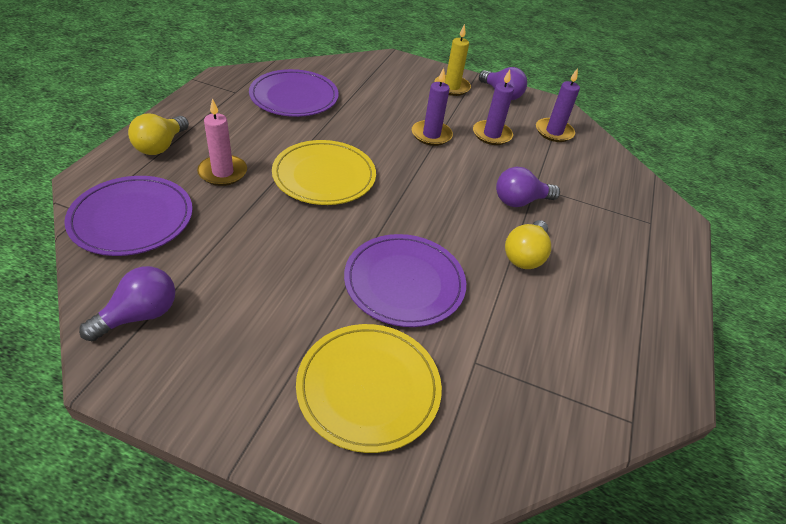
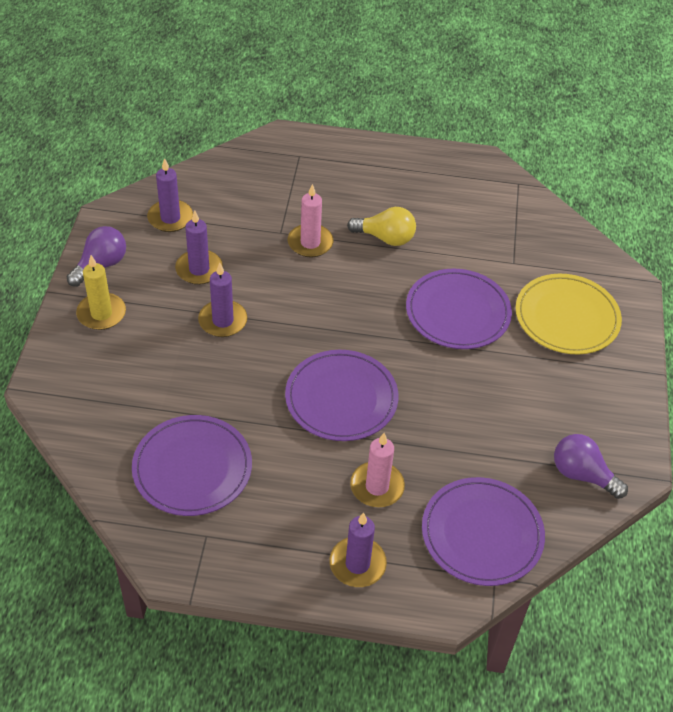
camera: 100 degrees left, 5 degrees up
(161, 146) = (357, 564): yellow light bulb -> purple candle
(324, 176) = (341, 398): yellow plate -> purple plate
(520, 201) = (310, 243): purple light bulb -> pink candle

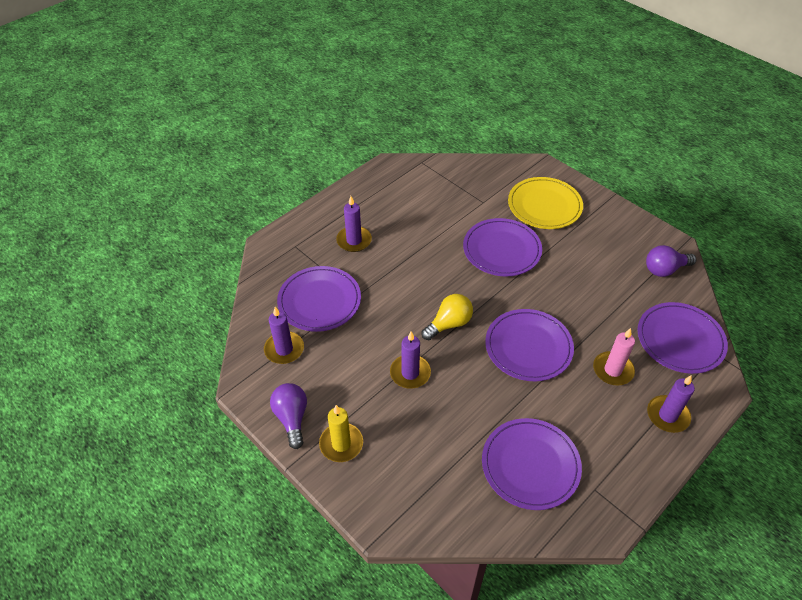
camera: 50 degrees left, 0 degrees up
(199, 269) = (350, 360): purple candle -> purple candle (354, 240)
(249, 210) = (319, 301): none -> purple plate
(310, 243) = (380, 286): pink candle -> none
(385, 238) = (410, 246): yellow light bulb -> yellow light bulb (449, 324)

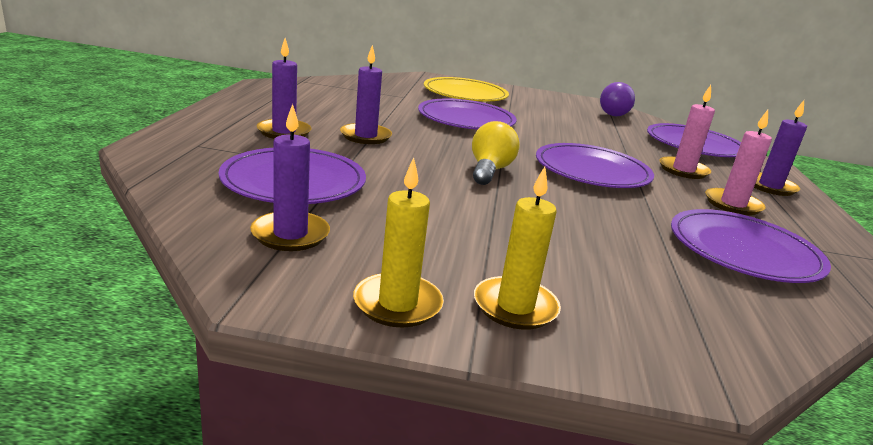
camera: 40 degrees left, 25 degrees down
(292, 418) = (397, 304): purple light bulb -> yellow candle
(410, 373) = (504, 215): purple candle -> purple candle (365, 136)
(595, 422) = (733, 204): none -> pink candle

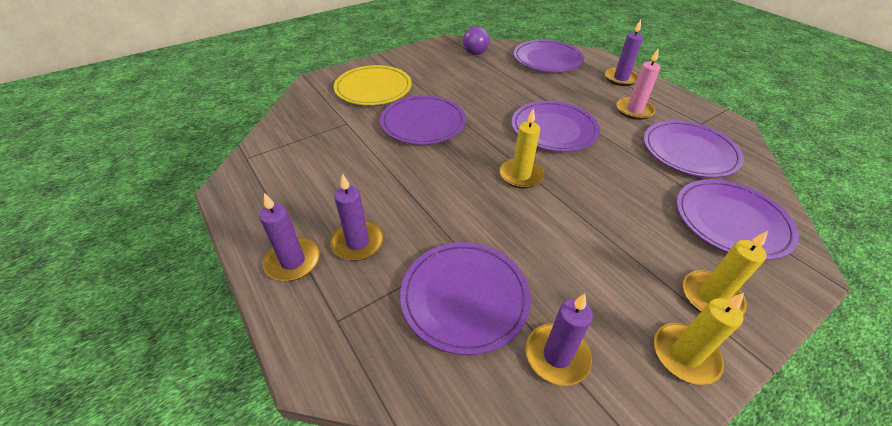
camera: 40 degrees left, 20 degrees up
(365, 136) = (409, 198): purple candle -> purple candle (293, 261)
(489, 170) = (521, 175): yellow light bulb -> yellow candle
(678, 301) = (731, 221): none -> purple plate
(683, 170) = (578, 92): pink candle -> none

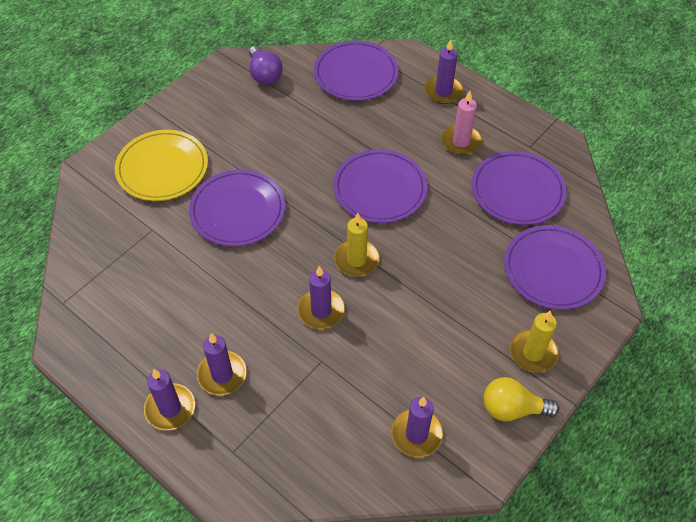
camera: 15 degrees left, 10 degrees up
(464, 297) = (333, 404): purple plate -> none
(475, 208) = (321, 311): none -> purple candle
(685, 355) = (512, 409): yellow candle -> yellow light bulb

